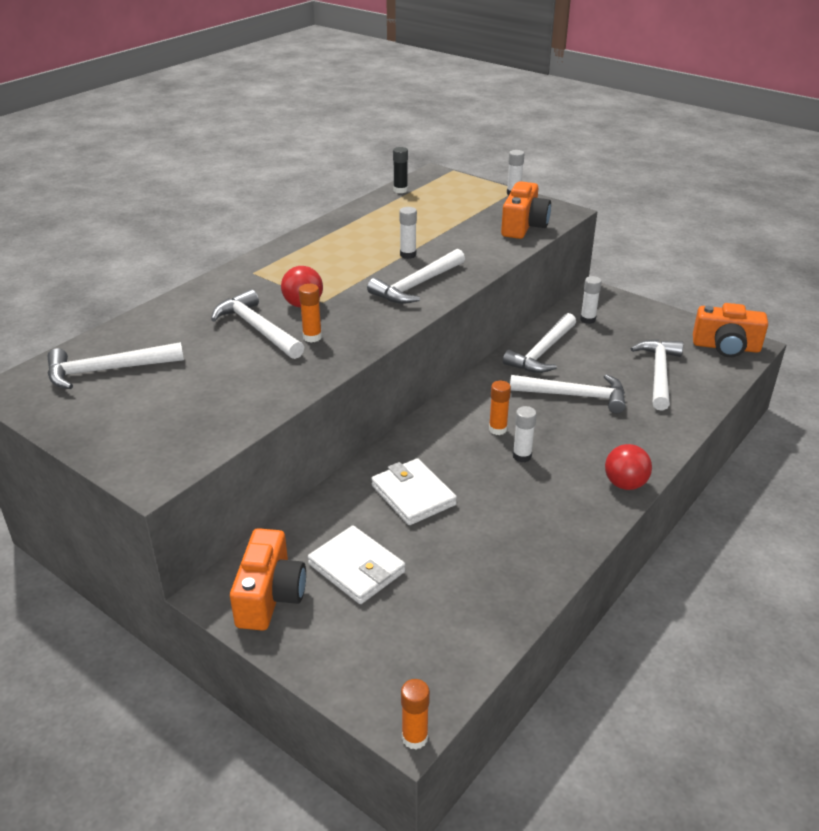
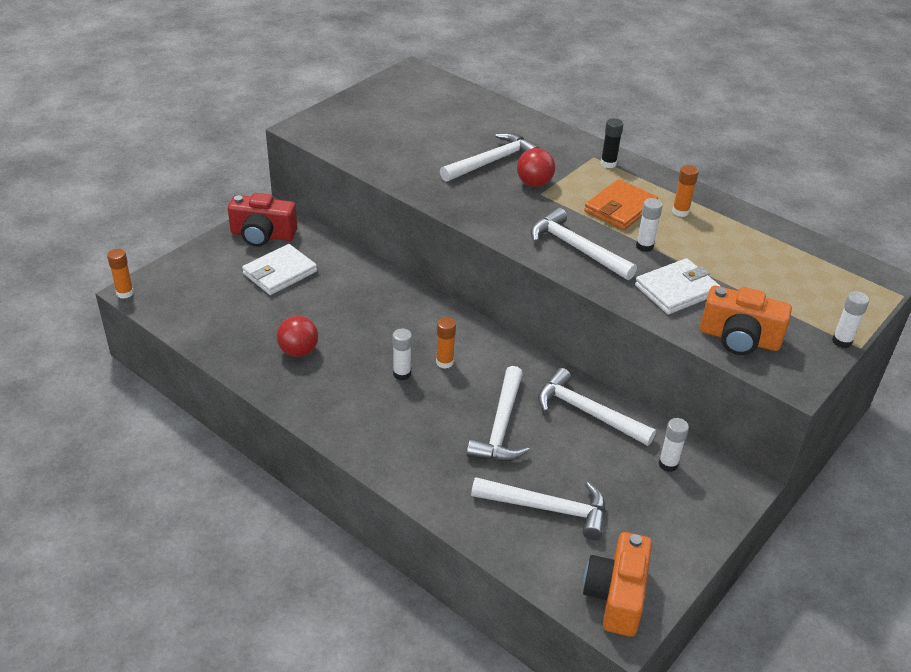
camera: 90 degrees right, 5 degrees up
(107, 370) = (433, 102): white hammer -> none
(270, 596) = (262, 235): orange camera -> red camera
(312, 337) = (477, 188): orange glue stick -> orange glue stick (680, 212)
(348, 263) = (620, 208): none -> orange wallet
(400, 190) = (817, 249): black glue stick -> black glue stick (608, 163)
(413, 495) = (357, 304): white wallet -> white wallet (676, 290)
(625, 484) = (352, 439): red ball -> red ball (298, 351)

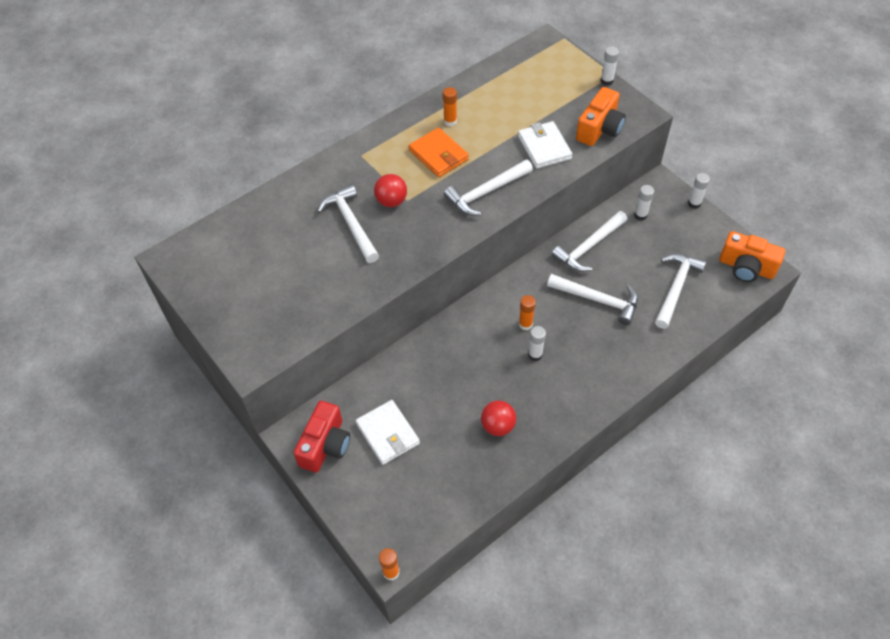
camera: 75 degrees left, 15 degrees up
(608, 163) = (374, 148): black glue stick -> none
(644, 246) = (490, 152): white glue stick -> white glue stick (694, 203)

